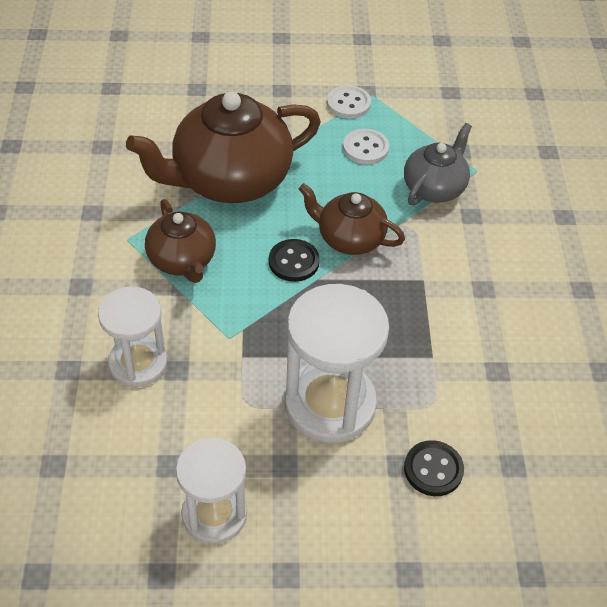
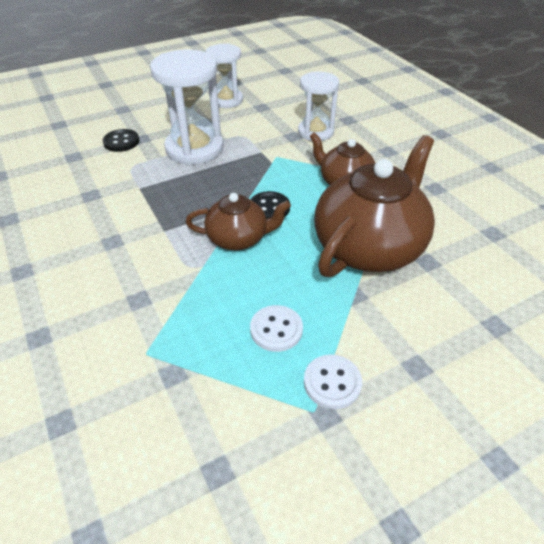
camera: 155 degrees right, 5 degrees down
(434, 187) = (185, 314): grey teapot -> none

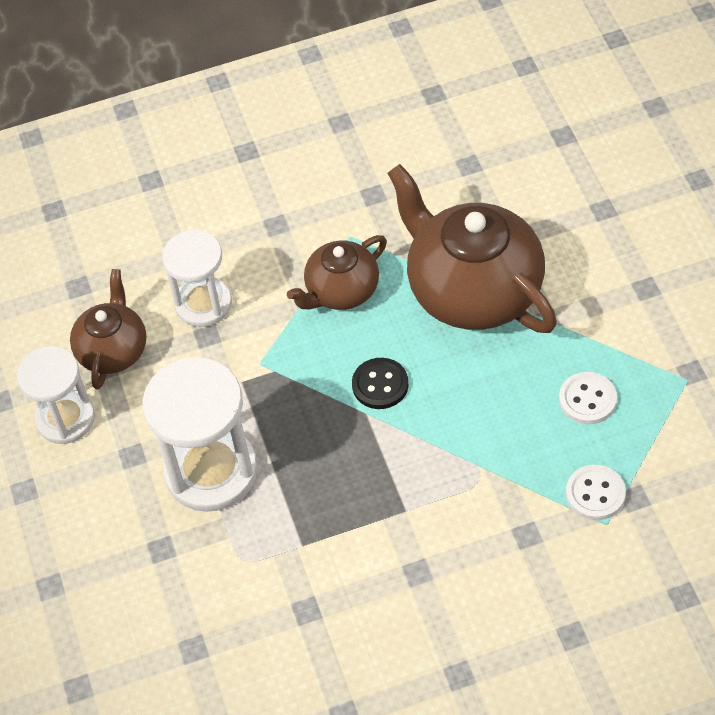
camera: 75 degrees left, 10 degrees up
(121, 142) = (165, 579): black button -> none
(238, 238) = (436, 425): brown teapot -> brown teapot (113, 350)
(332, 382) = (657, 360): white button -> white button (595, 494)

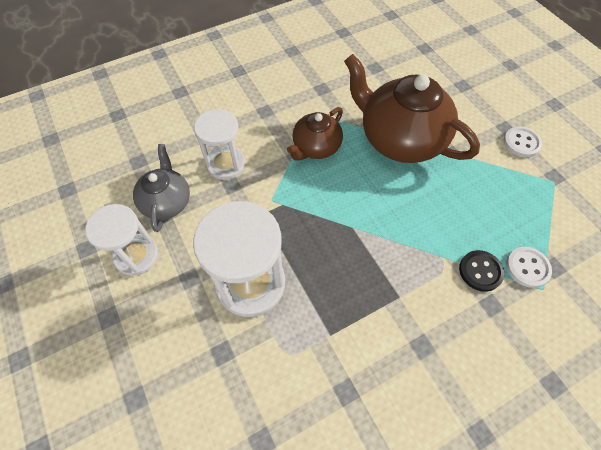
camera: 15 degrees left, 5 degrees up
(113, 350) = (167, 202): brown teapot -> grey teapot
(380, 385) = (357, 206): black button -> black button (480, 271)
(587, 399) = (497, 201): white button -> white button (521, 143)

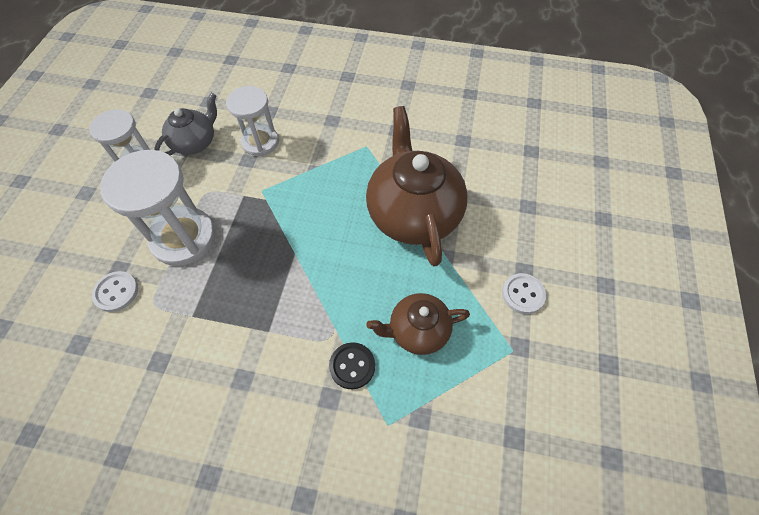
camera: 40 degrees right, 0 degrees up
(316, 147) = (338, 174): brown teapot -> brown teapot (417, 331)
(527, 267) = (395, 397): white button -> white button (116, 292)

